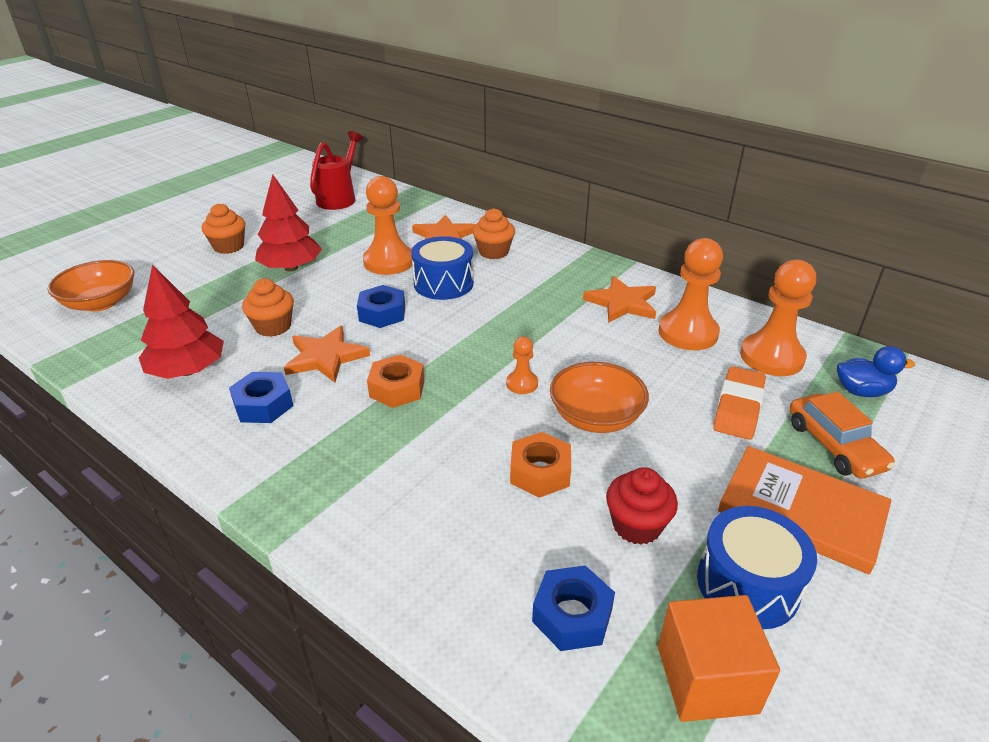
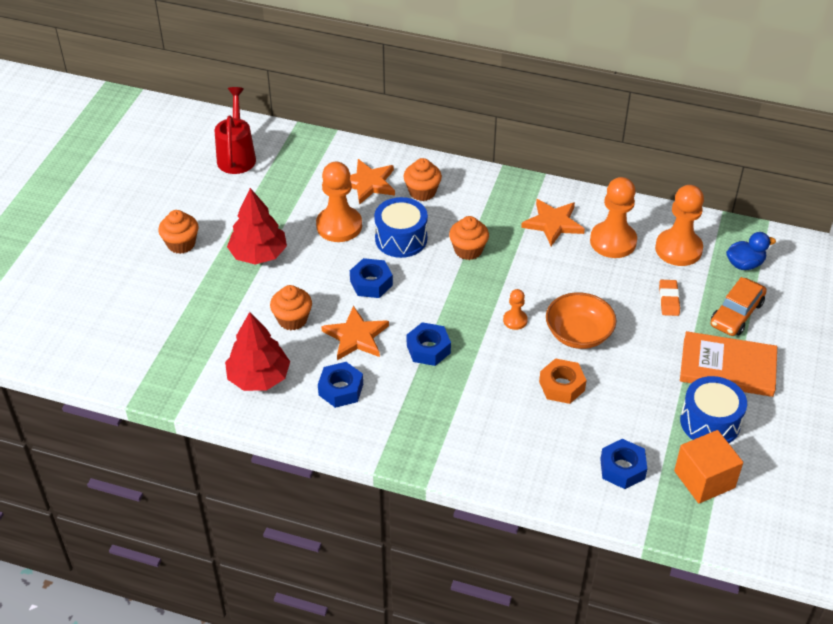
camera: 20 degrees left, 10 degrees up
(101, 303) = (123, 334): orange bowl -> none
(397, 388) = (428, 349): orange nut -> blue nut
(509, 307) = (468, 250): none -> orange cupcake
(636, 525) = (636, 405): red cupcake -> none
(738, 407) = (668, 300): orange eraser -> orange eraser, size x0.65
(834, 445) = (736, 314): orange car -> orange car turned 75 degrees clockwise

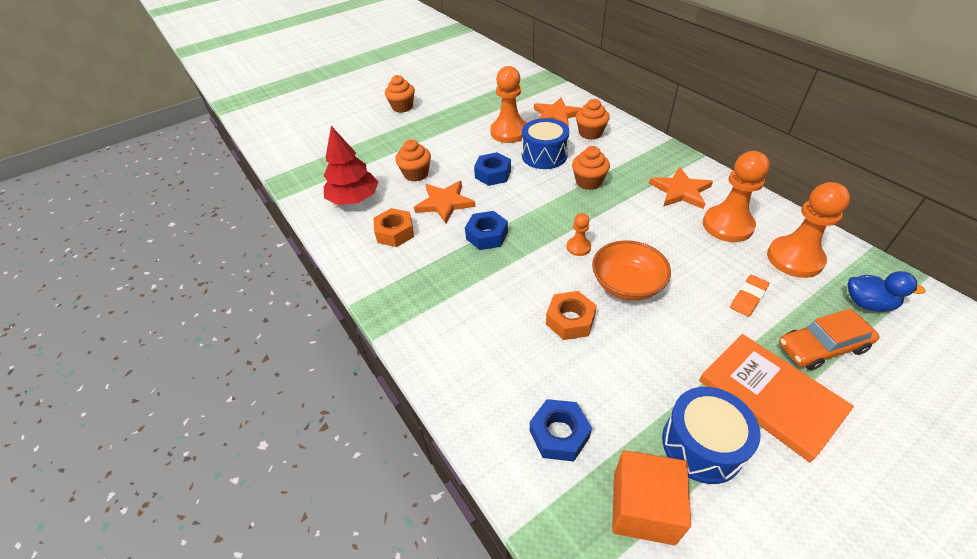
camera: 40 degrees right, 0 degrees up
(237, 156) = (488, 75): red watering can -> none
(258, 254) = (440, 129): red tree -> none
(341, 389) = (395, 232): blue nut -> orange nut

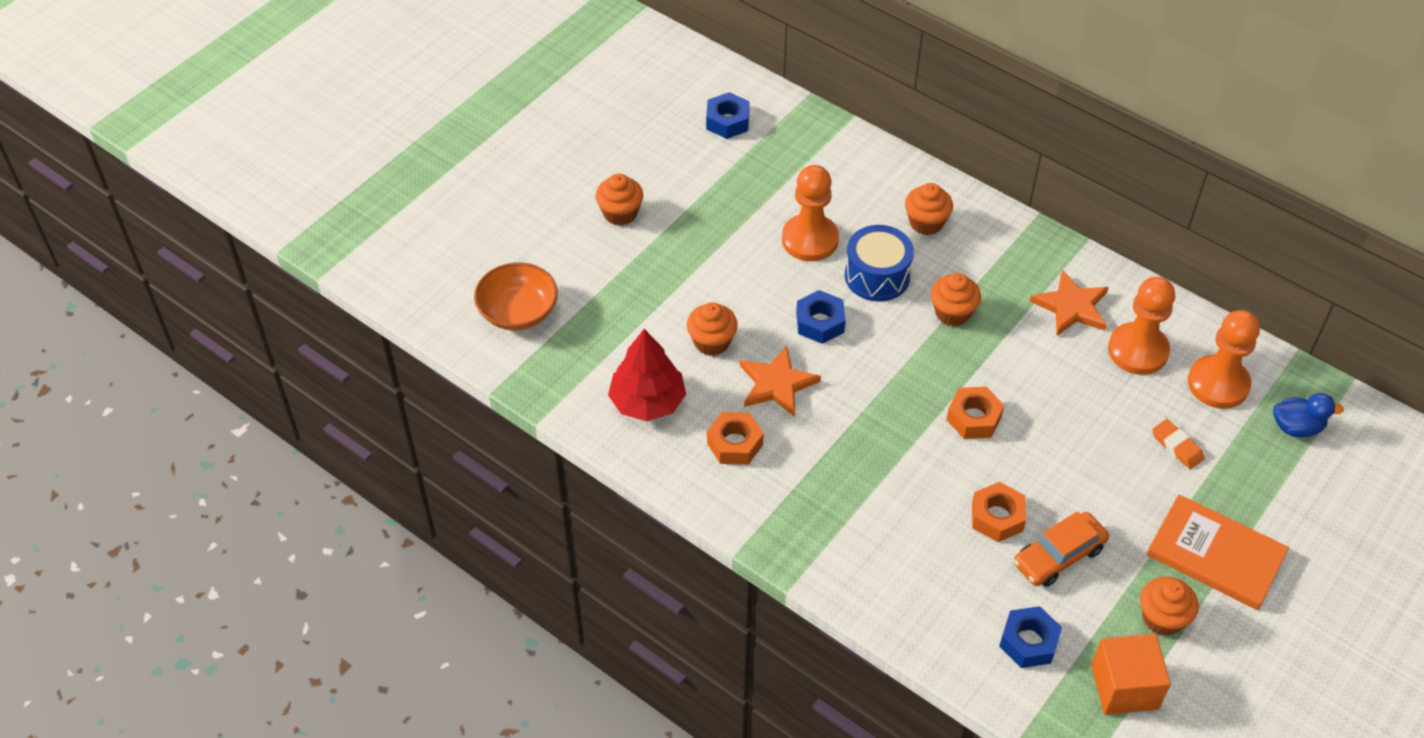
camera: 20 degrees left, 5 degrees up
(487, 235) = (855, 424): blue nut -> blue nut (727, 121)
(556, 115) = (865, 194): orange star -> none
(578, 247) = (973, 418): orange pawn -> orange nut
(627, 284) = (1044, 458): orange bowl -> orange bowl (518, 312)
(702, 445) = (1162, 618): blue drum -> orange cupcake
(748, 297) = (1177, 446): orange eraser -> orange eraser turned 60 degrees counterclockwise
(822, 347) = (1257, 489): orange car -> orange car (1058, 556)

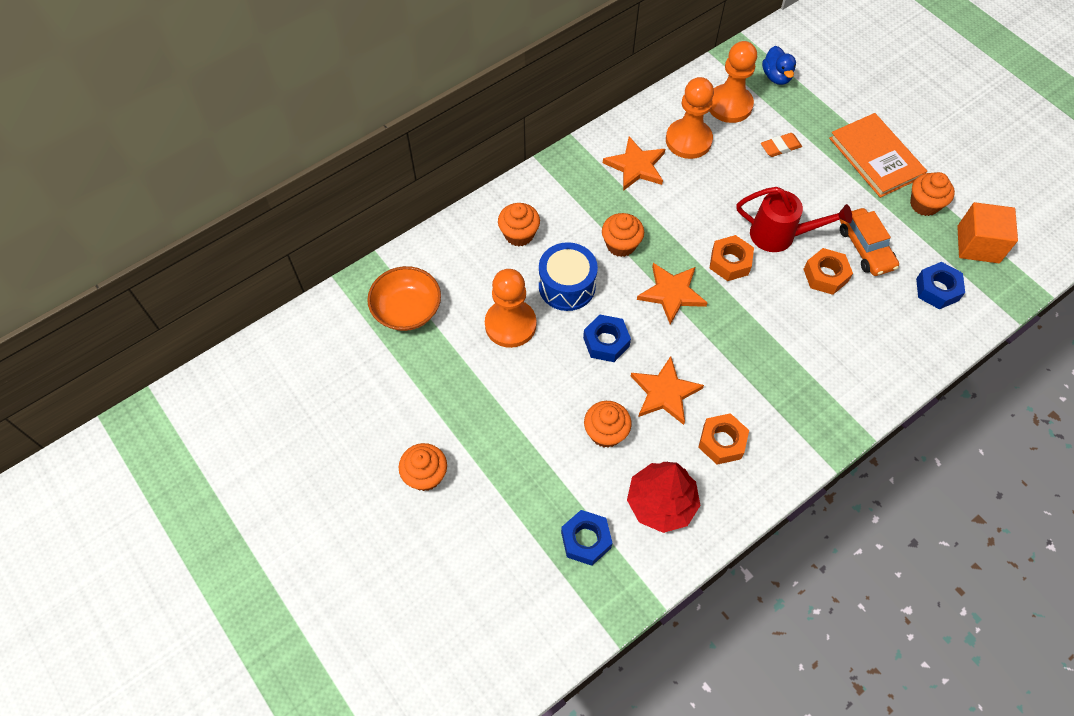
camera: 75 degrees left, 10 degrees up
(518, 312) = (523, 599): orange bowl -> orange bowl (407, 310)
(727, 121) = (341, 353): blue nut -> blue nut (586, 540)
(907, 370) = (672, 293): none -> orange star
(1036, 463) = (780, 235): none -> red watering can
(1215, 555) = (876, 157): orange book -> orange book turned 75 degrees counterclockwise
(1296, 427) = (776, 76): blue duck -> blue duck turned 150 degrees clockwise

